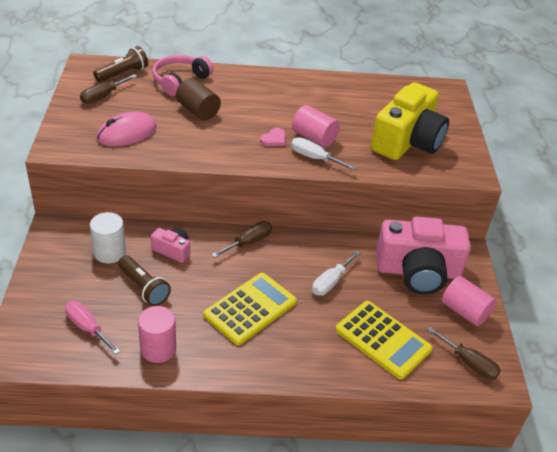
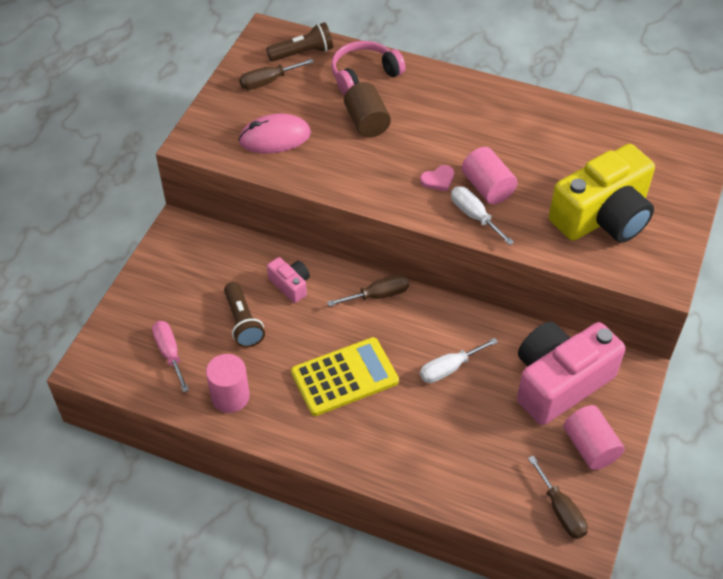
camera: 25 degrees right, 10 degrees up
(109, 252) = (224, 271): white cylinder -> none
(383, 340) = (474, 454): yellow calculator -> none
(418, 271) = (559, 382): pink camera -> pink camera turned 120 degrees clockwise

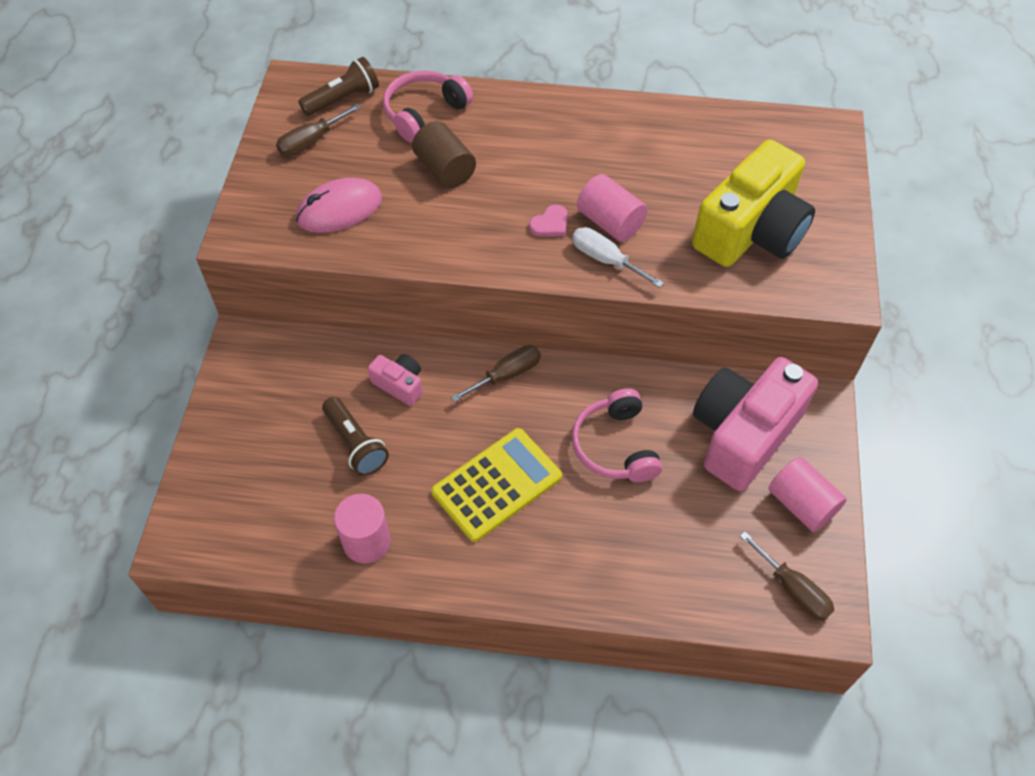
camera: 15 degrees left, 5 degrees up
(169, 353) = (276, 504): pink screwdriver -> none
(449, 368) = (615, 446): white screwdriver -> pink headphones

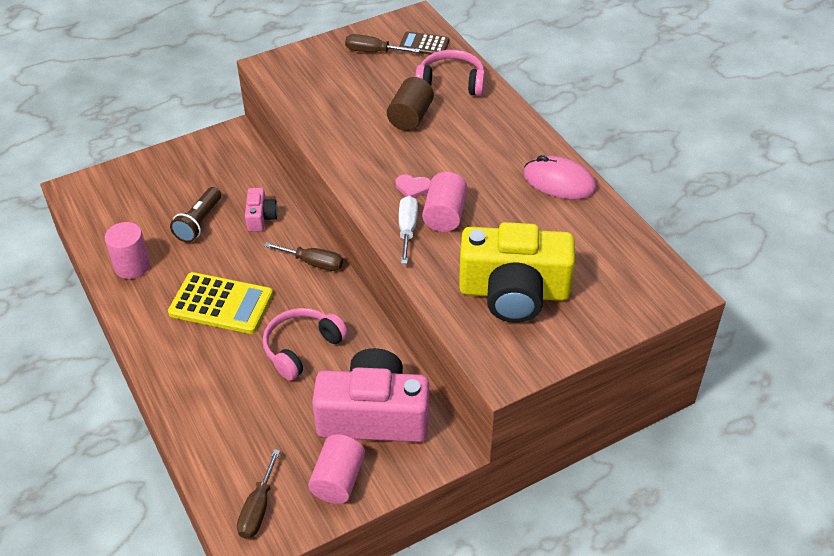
camera: 55 degrees right, 10 degrees down
(339, 209) = (329, 92): pink mouse -> pink mouse (559, 182)
(343, 99) = (424, 44): brown flashlight -> brown calculator

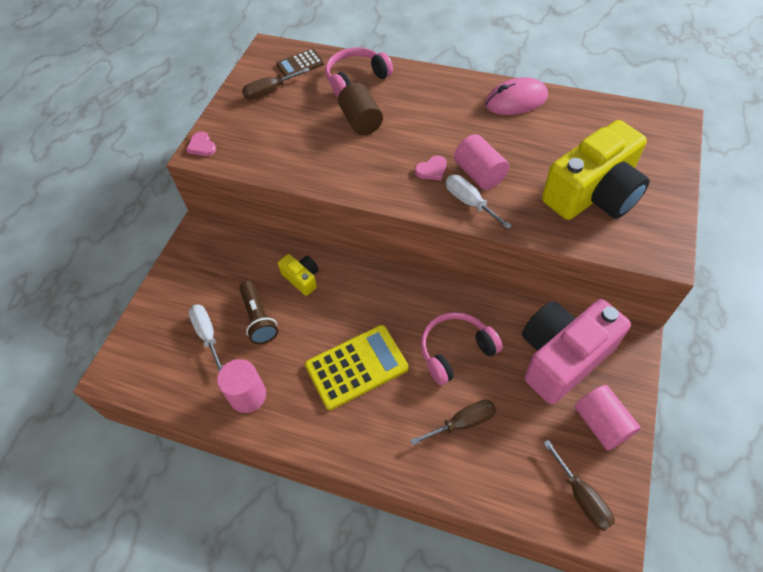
camera: 40 degrees left, 10 degrees up
(155, 208) = (207, 334): none -> white screwdriver
(261, 217) = (302, 278): pink camera -> yellow camera
(275, 62) = (202, 146): none -> pink heart
(302, 348) = (455, 351): pink headphones -> pink headphones turned 60 degrees clockwise
(313, 263) = (383, 282): brown screwdriver -> brown screwdriver (463, 423)

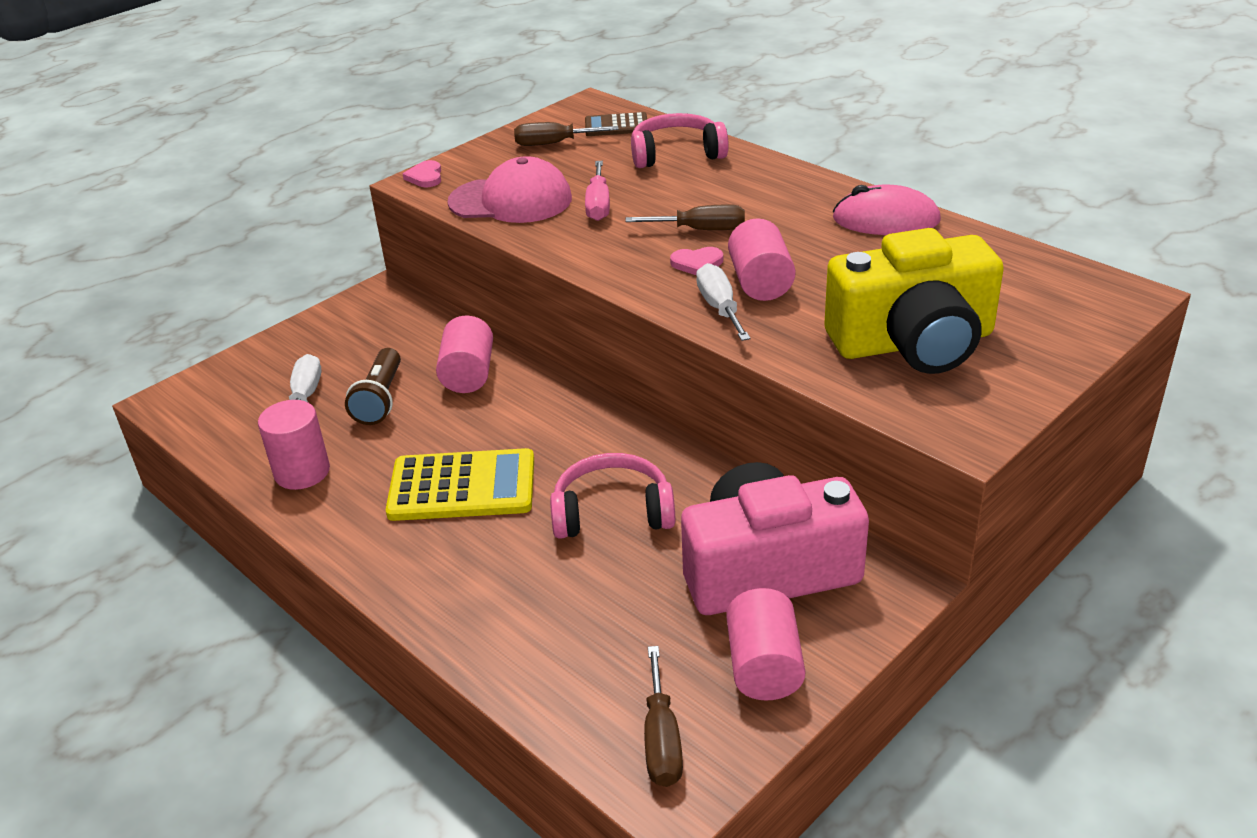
camera: 25 degrees right, 20 degrees down
(276, 151) = (511, 200): none -> pink cap
(302, 278) = (468, 374): yellow camera -> pink cylinder
(337, 138) = (598, 205): none -> pink screwdriver
(361, 121) = (645, 195): brown cylinder -> none
(463, 423) = (556, 594): brown screwdriver -> brown screwdriver (701, 230)

